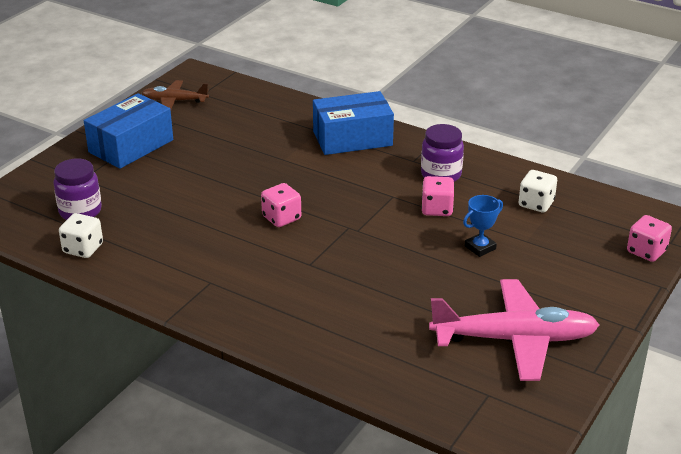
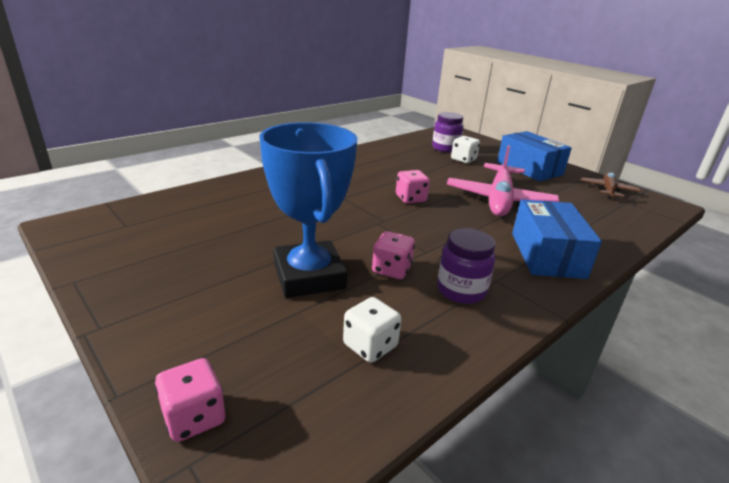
camera: 105 degrees right, 5 degrees down
(83, 249) = (403, 145): white dice -> white dice (463, 159)
(480, 247) = (309, 276): blue trophy -> blue trophy, size x2.42
(513, 339) = (165, 254): pink plane -> pink plane (499, 199)

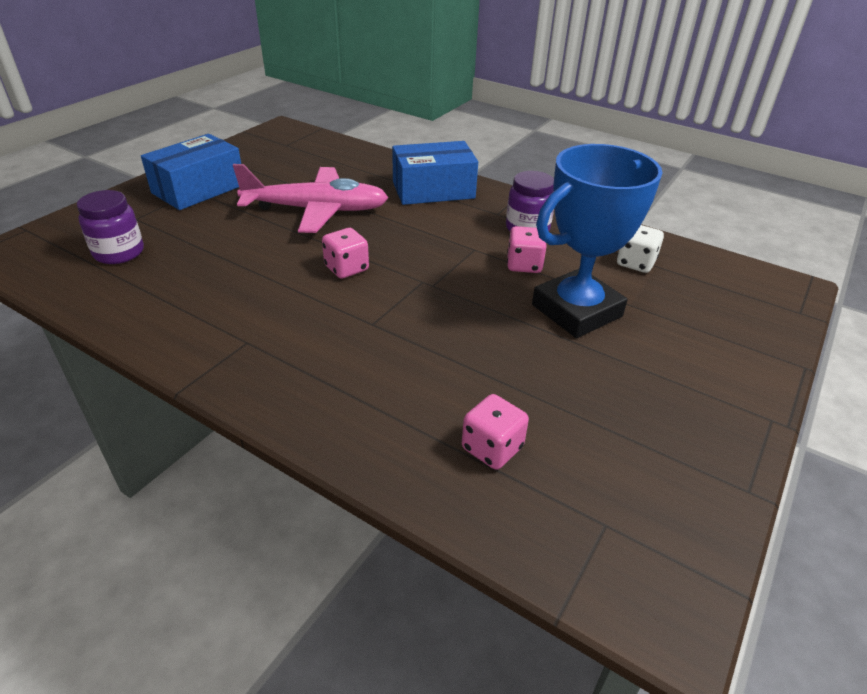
camera: 105 degrees left, 10 degrees up
(194, 417) = (775, 322): pink dice -> pink dice (492, 448)
(463, 159) = (174, 235): white dice -> none
(608, 190) = (256, 150): brown plane -> none

